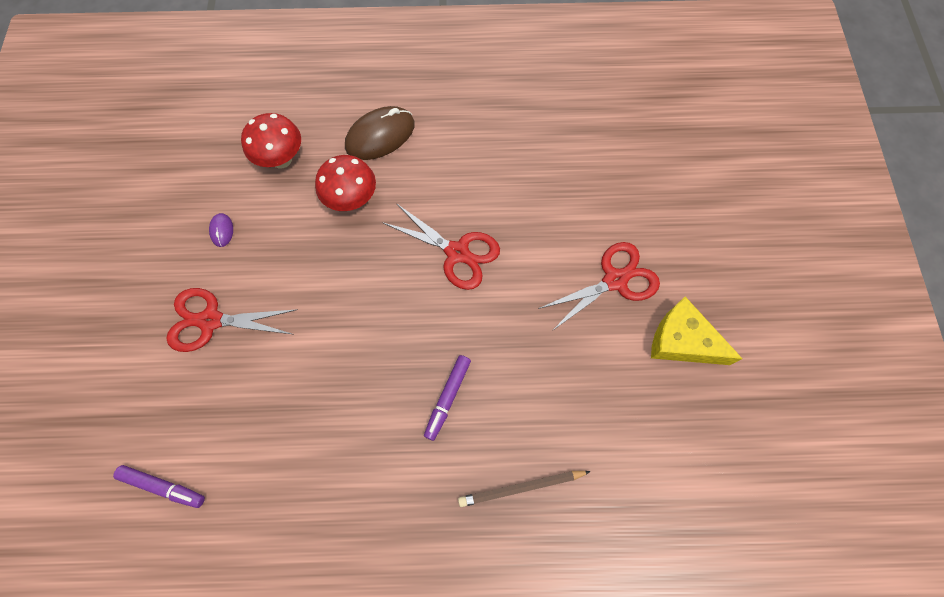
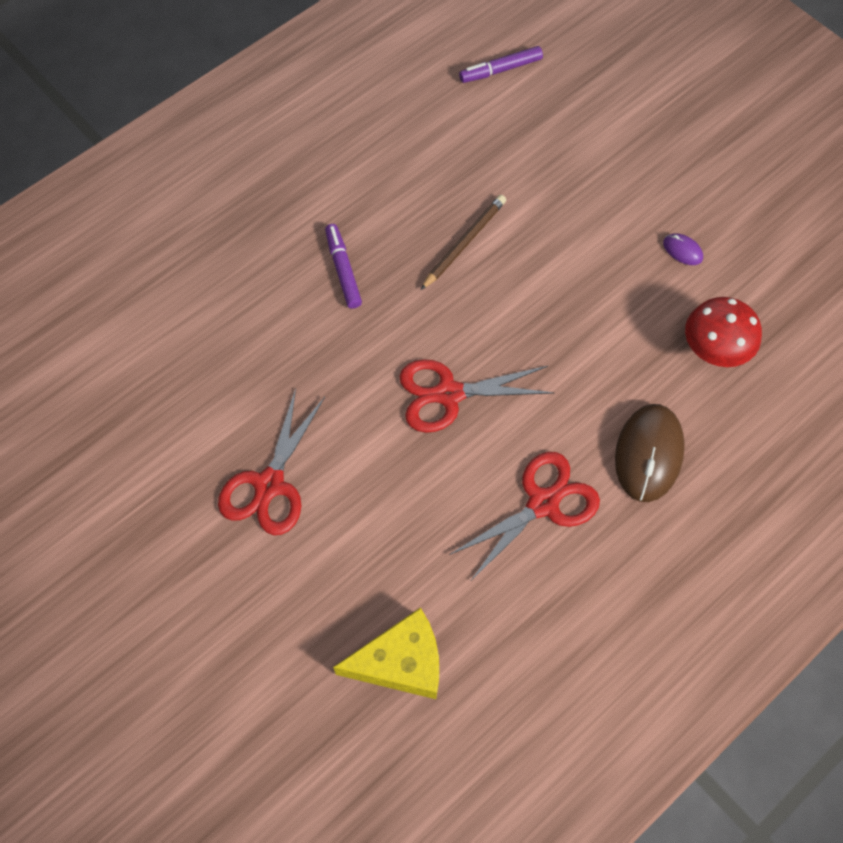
camera: 140 degrees right, 5 degrees down
(211, 320) = (600, 182): red scissors -> red scissors (543, 503)
(352, 200) = (600, 366): red mushroom -> none
(521, 487) = (226, 252): brown pencil -> brown pencil (464, 243)
(682, 341) = (160, 473): yellow cheese -> yellow cheese (401, 662)

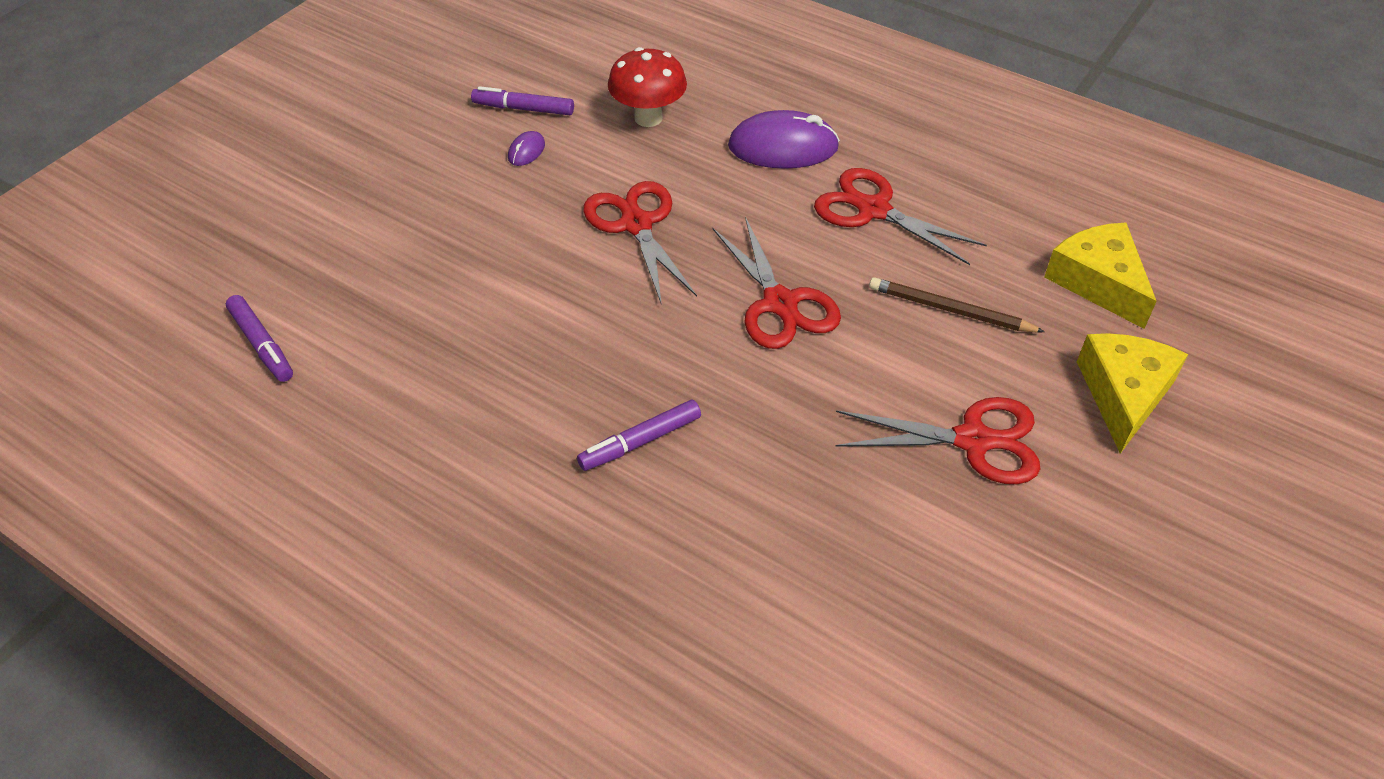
camera: 105 degrees left, 15 degrees down
(273, 619) = (1123, 394): none -> yellow cheese
(464, 243) = (564, 329): brown pencil -> brown pencil (950, 310)
(568, 313) = (636, 224): none -> red scissors
(648, 454) = (783, 147): brown mouse -> purple mouse
(744, 257) = (523, 109): none -> purple marker

